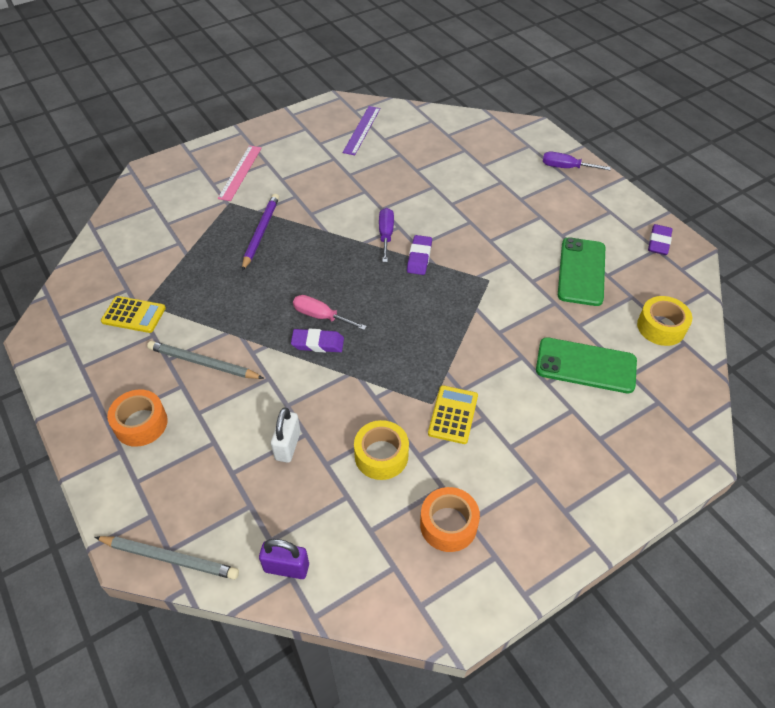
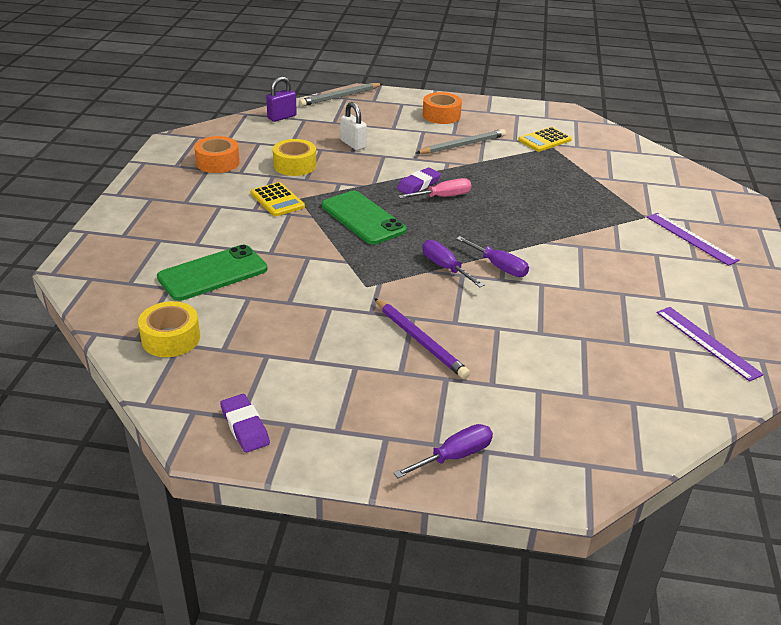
camera: 130 degrees right, 15 degrees down
(240, 172) = (691, 238): pink ruler -> purple ruler
(261, 233) = (581, 213): purple pencil -> purple pencil (420, 340)
(419, 257) = (445, 267): purple eraser -> purple screwdriver
(581, 271) = (295, 342): green phone -> green phone (363, 218)

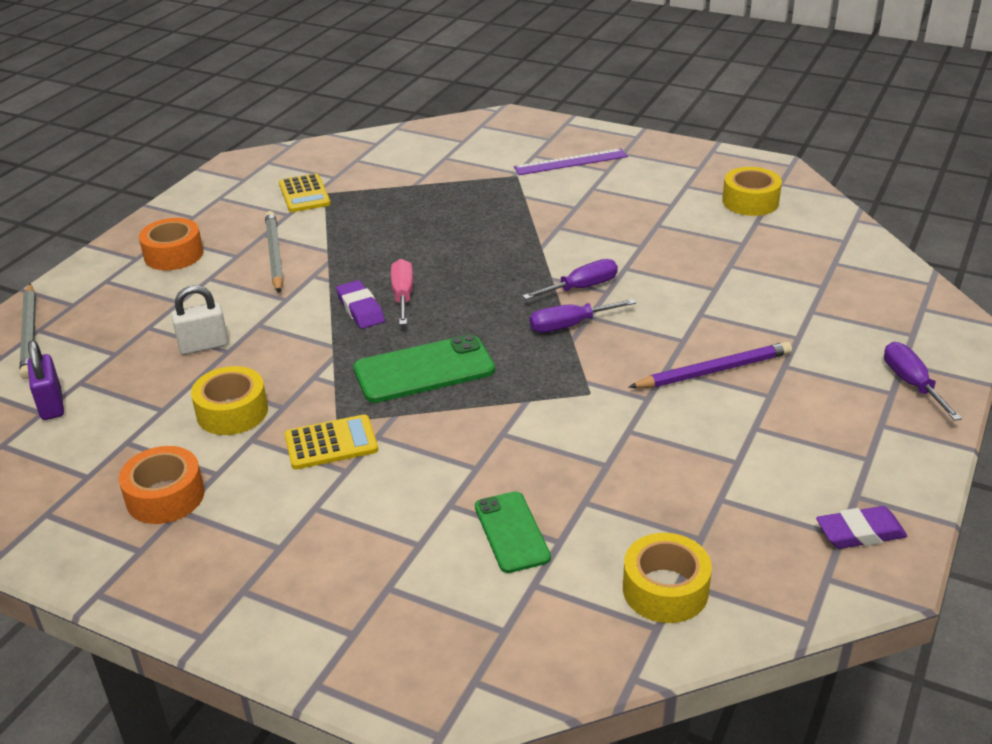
camera: 70 degrees left, 0 degrees up
(213, 273) = (512, 532): green phone -> green phone, size x0.65
(707, 342) = (750, 201): purple ruler -> yellow tape

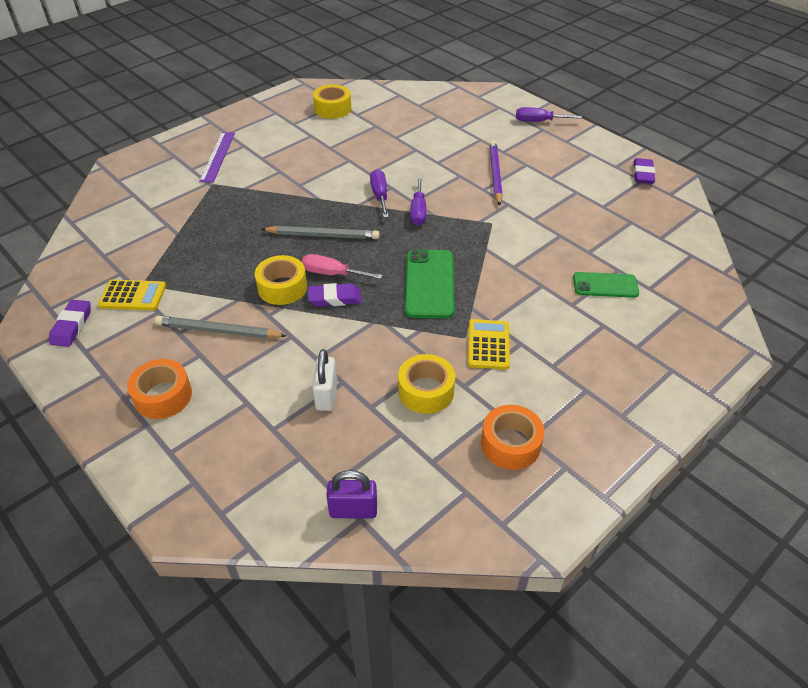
camera: 70 degrees left, 10 degrees up
(30, 334) = (224, 521): grey pencil -> grey pencil (323, 235)
(248, 180) = (72, 326): none -> purple eraser
(665, 589) = (666, 244): yellow tape -> yellow tape (282, 287)

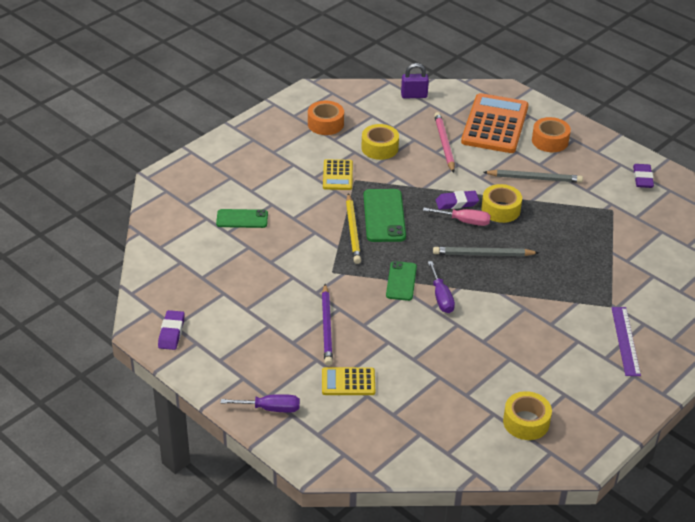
camera: 175 degrees right, 5 degrees down
(133, 296) = (613, 200): yellow calculator -> yellow calculator (348, 382)
(234, 433) = (495, 124): none -> orange calculator
(326, 395) = (444, 144): white padlock -> pink pencil
(418, 211) = (401, 281): purple screwdriver -> green phone
(468, 266) = (353, 231): none -> yellow pencil

